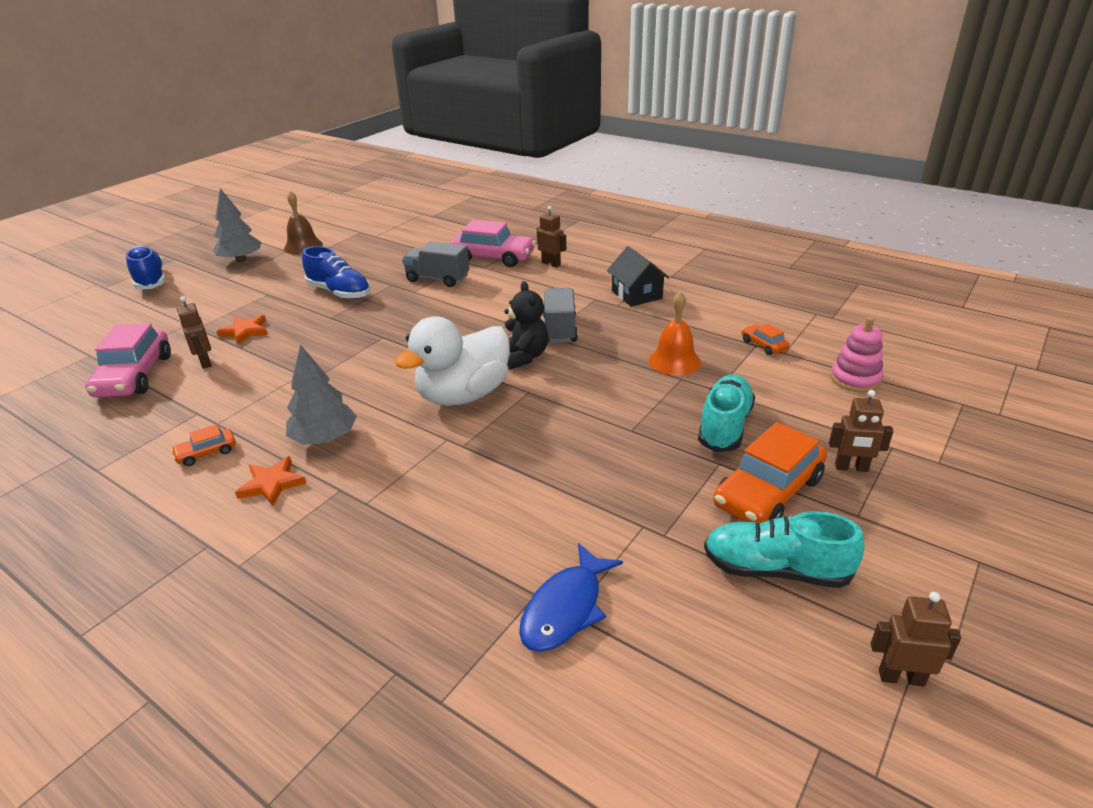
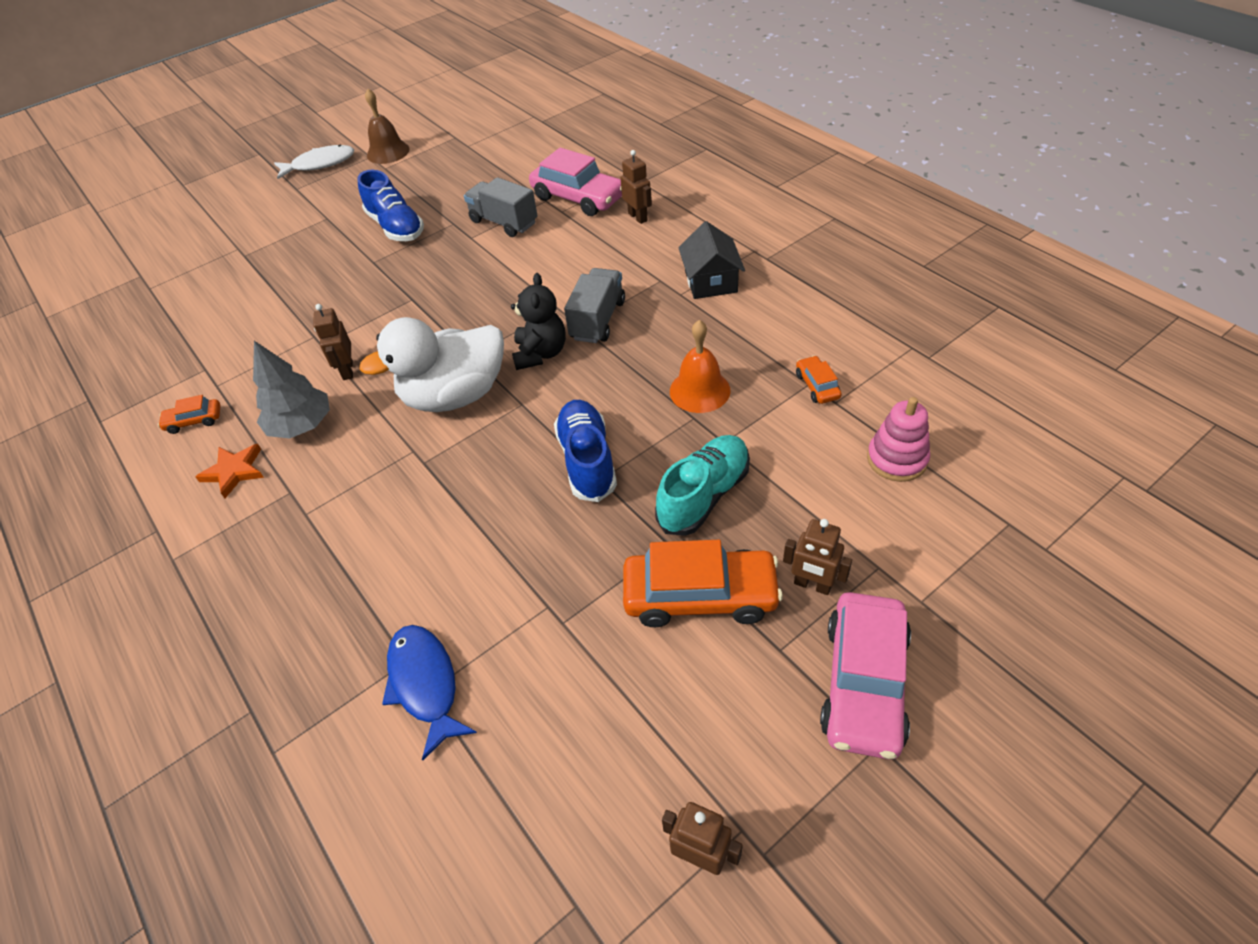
camera: 20 degrees right, 15 degrees up
(135, 376) = (168, 310): pink car -> pink car (864, 683)
(150, 280) = (226, 181): blue shoe -> blue shoe (587, 460)
(205, 362) = (234, 304): brown robot -> brown robot (347, 370)
(241, 260) = (320, 164): grey tree -> white fish
(245, 332) = (285, 268): orange star -> none
(565, 608) = (425, 684): blue fish -> blue fish turned 105 degrees clockwise
(768, 492) = (700, 595): orange car -> orange car turned 150 degrees counterclockwise
(775, 569) = (650, 695): turquoise shoe -> none

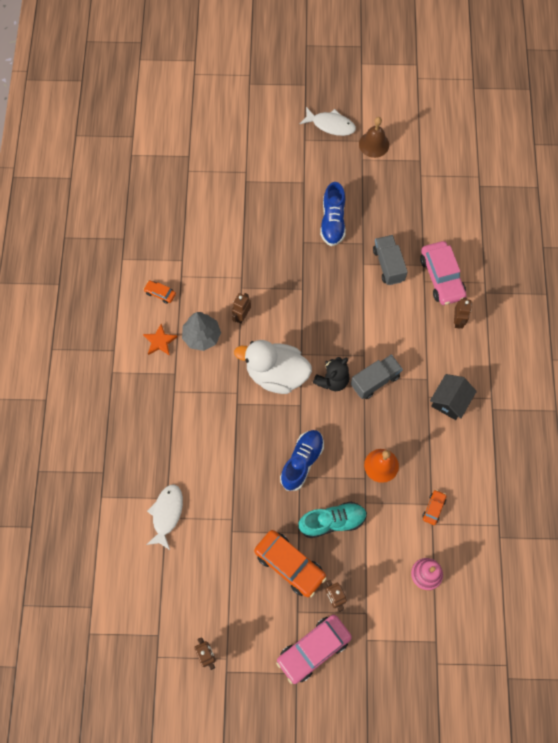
camera: 35 degrees right, 20 degrees up
(425, 684) = (166, 514): blue fish -> white fish

